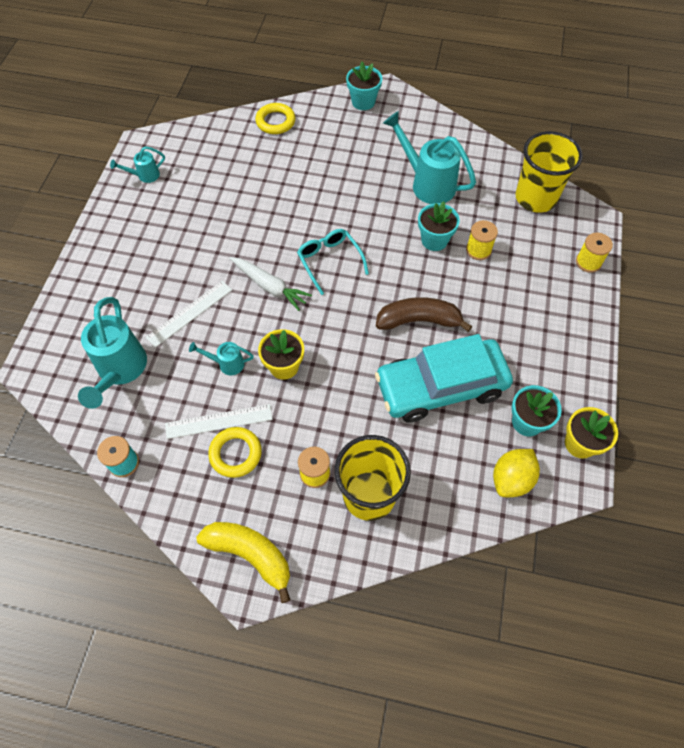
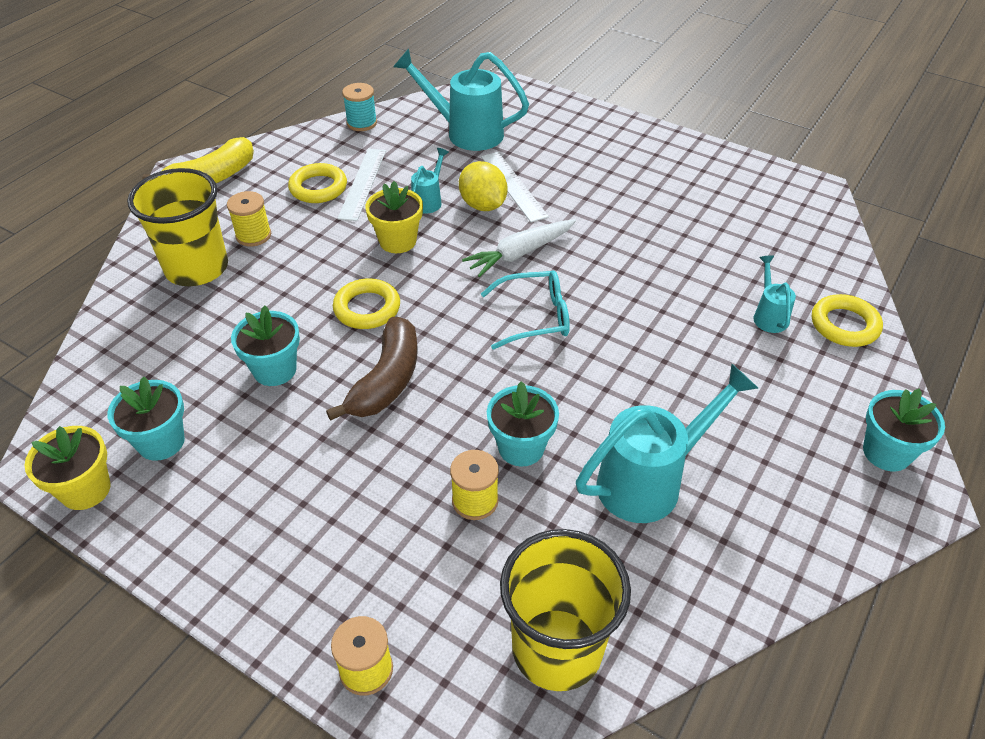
camera: 110 degrees right, 15 degrees down
(144, 176) = (752, 183): turquoise watering can -> turquoise watering can (768, 315)
(362, 357) = (367, 308): none -> yellow ring
(441, 387) = (275, 370): turquoise car -> turquoise flower pot
(511, 479) = (108, 394): yellow lemon -> yellow lemon (483, 205)

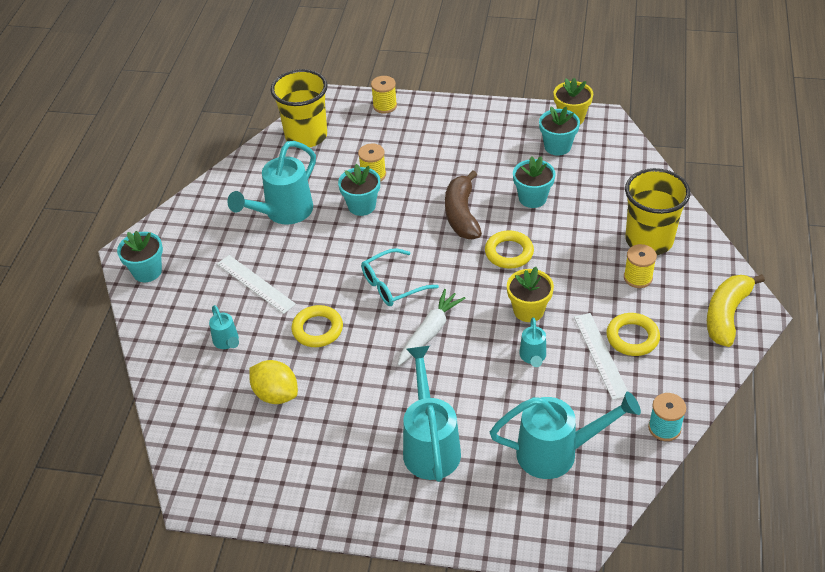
camera: 160 degrees right, 0 degrees up
(483, 205) = (486, 368): yellow lemon -> yellow lemon (276, 394)
(513, 186) = (472, 400): white ruler -> white ruler (255, 284)
(574, 166) = (430, 444): none -> turquoise watering can
(844, 325) = (171, 353): yellow ring -> yellow ring (317, 329)

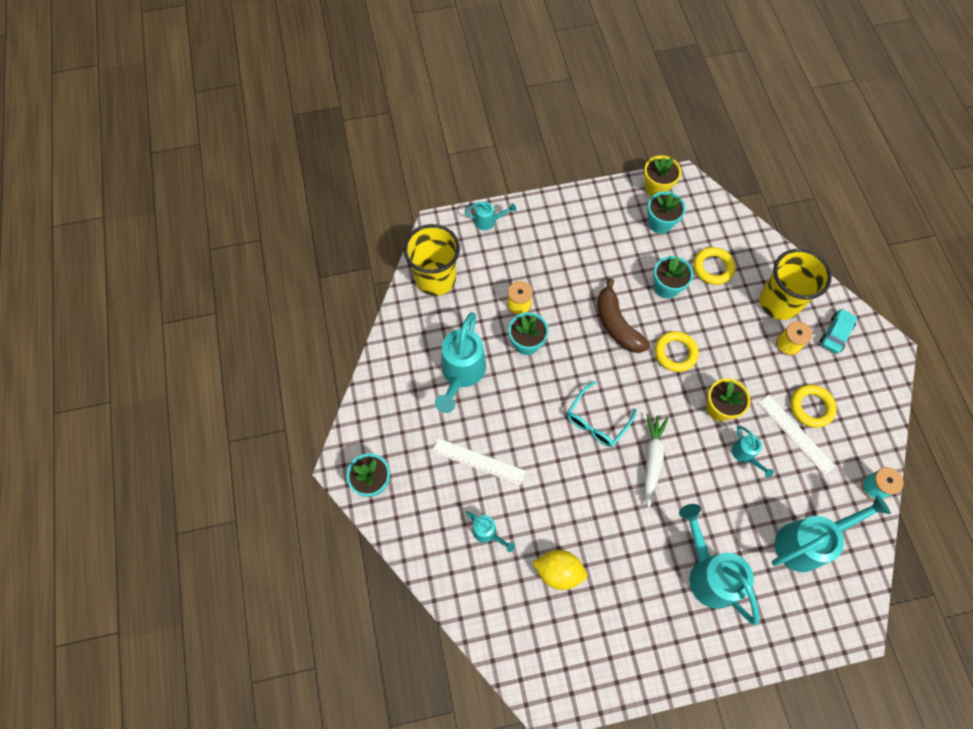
camera: 25 degrees left, 20 degrees up
(317, 329) = (558, 491): yellow ring -> yellow ring (713, 268)
(385, 106) = (489, 221): yellow spool -> turquoise watering can
(698, 283) = (835, 334): none -> turquoise car
(726, 315) = (870, 359): yellow banana -> none

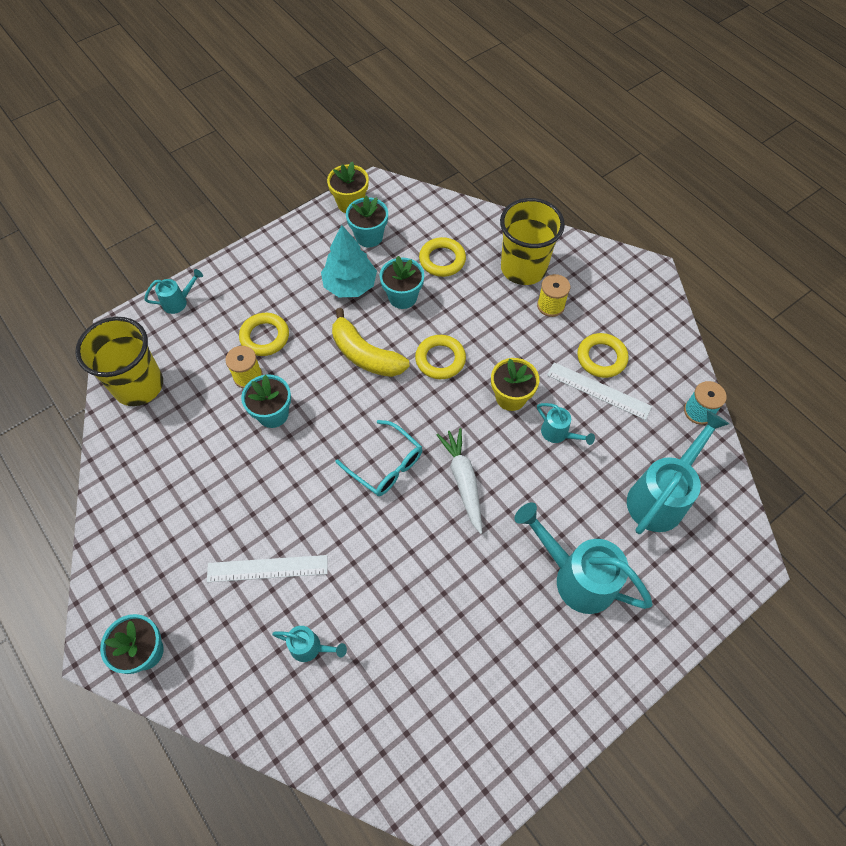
camera: 25 degrees left, 5 degrees down
(461, 374) = (209, 479): turquoise watering can -> none
(544, 277) = (265, 337): none -> yellow ring
(558, 571) = (411, 653): yellow lemon -> none
(597, 421) = (385, 465): turquoise glasses -> turquoise glasses turned 60 degrees counterclockwise
(616, 324) = (365, 355): brown banana -> yellow banana
(627, 260) = (350, 285): none -> turquoise tree
(835, 334) = (592, 277): turquoise car -> none

